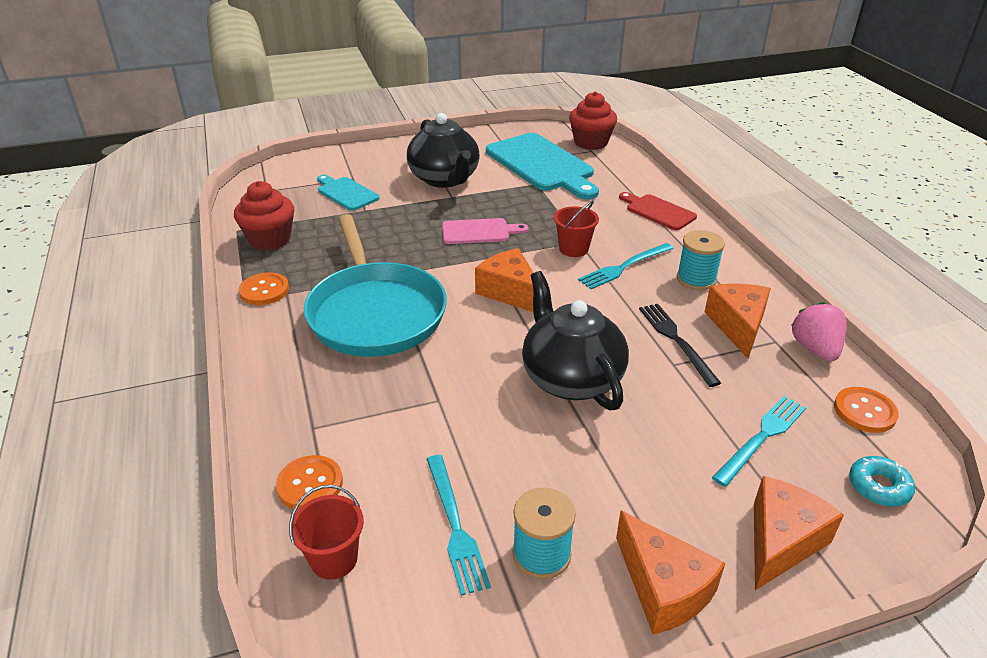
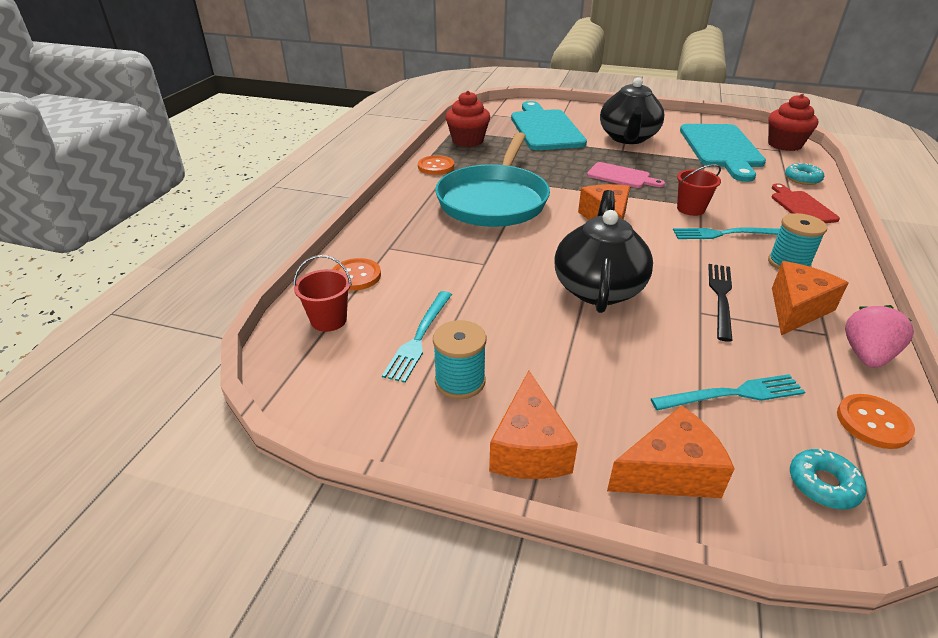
camera: 35 degrees right, 0 degrees up
(346, 193) = (545, 128): turquoise cutting board -> turquoise cutting board, size x1.90
(635, 179) = (802, 179): none -> turquoise donut

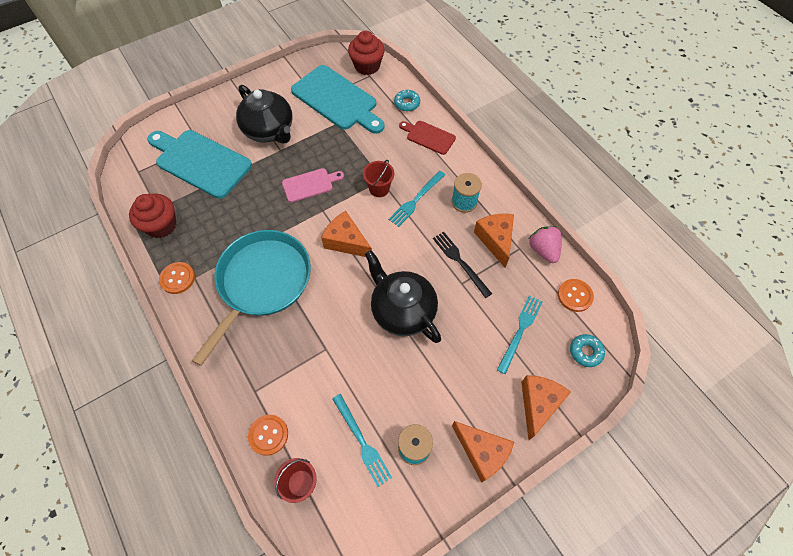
camera: 50 degrees left, 25 degrees up
(494, 200) = (262, 282): turquoise pan -> turquoise pan turned 120 degrees counterclockwise

